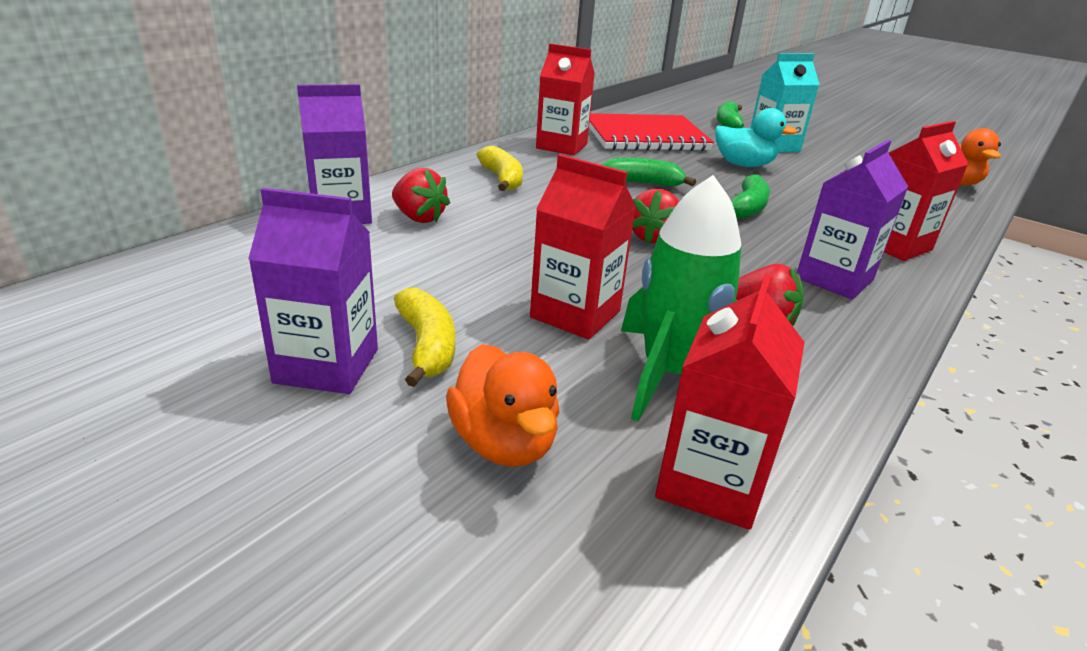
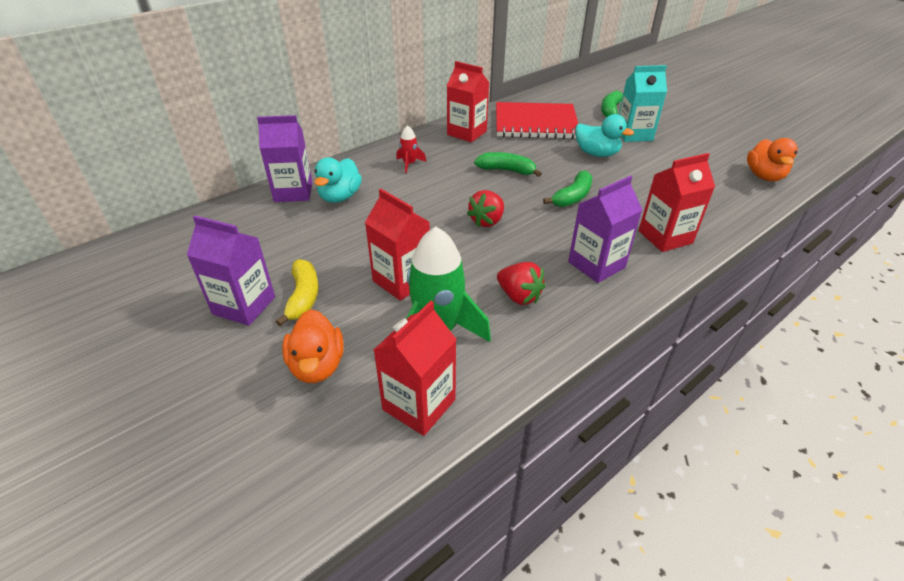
camera: 15 degrees right, 10 degrees up
(419, 218) = (340, 197): red strawberry -> turquoise duck
(502, 179) = (409, 164): yellow banana -> red rocket

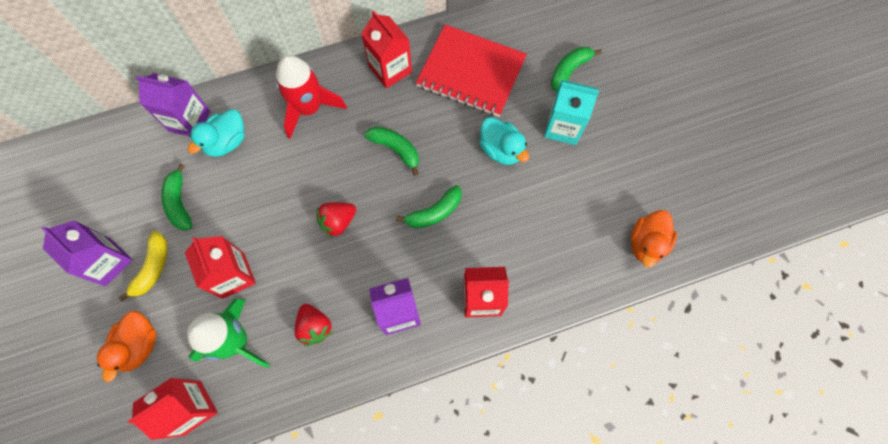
camera: 20 degrees right, 30 degrees up
(311, 244) = (179, 203): none -> green banana
(409, 164) = (309, 108): red rocket -> red rocket, size x2.11

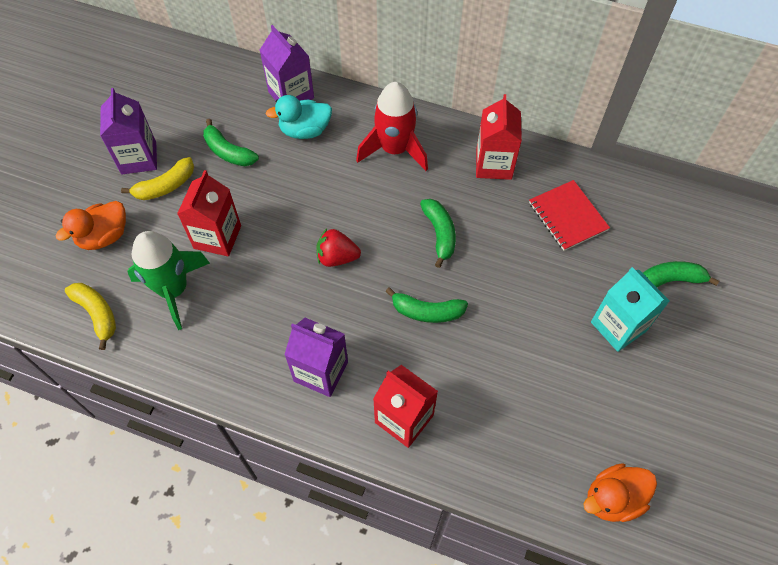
camera: 40 degrees right, 10 degrees down
(179, 203) = (228, 152): green banana -> green banana turned 75 degrees counterclockwise
(192, 407) = (97, 314): red carton -> yellow banana
(315, 327) = (242, 327): red strawberry -> none
(471, 72) = (567, 216): red notebook -> red notebook, size x0.62
(501, 150) = (537, 303): turquoise duck -> none

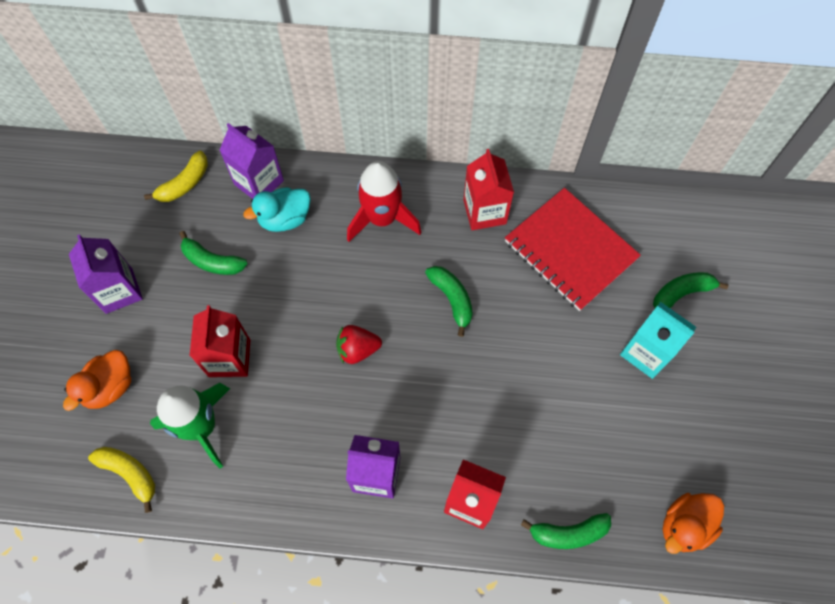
camera: 15 degrees left, 5 degrees up
(165, 186) = (157, 315): yellow banana -> yellow banana (184, 184)
(427, 311) = (462, 384): green banana -> green banana (568, 533)
(567, 216) = (570, 250): red notebook -> red notebook, size x1.61

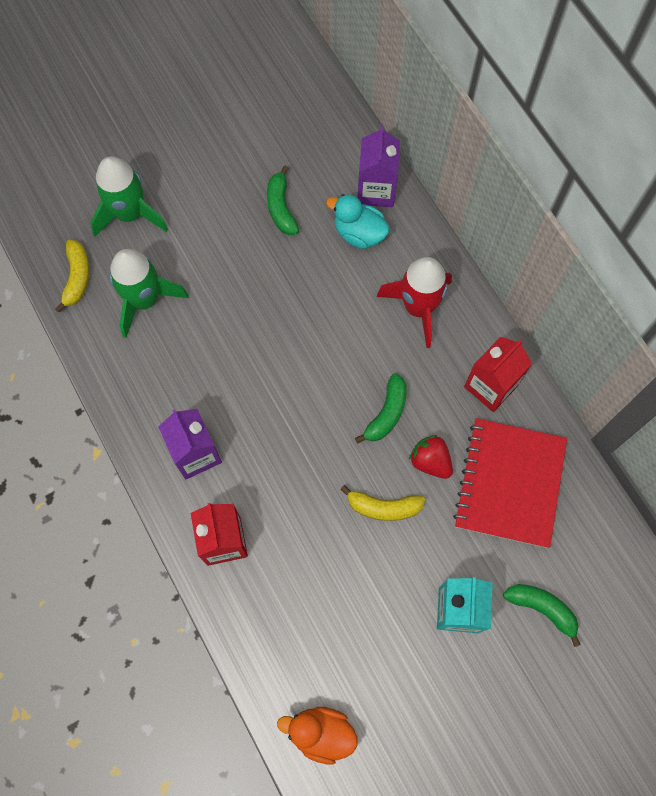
camera: 55 degrees right, 5 degrees up
(110, 387) = (130, 214): orange duck -> green rocket
(119, 291) = (208, 161): purple carton -> none
(184, 184) = (331, 137): yellow banana -> yellow banana (383, 507)
(229, 358) = (211, 279): red carton -> none
(357, 349) = (287, 369): red strawberry -> red strawberry (430, 461)
(568, 533) = (249, 636): green banana -> none

